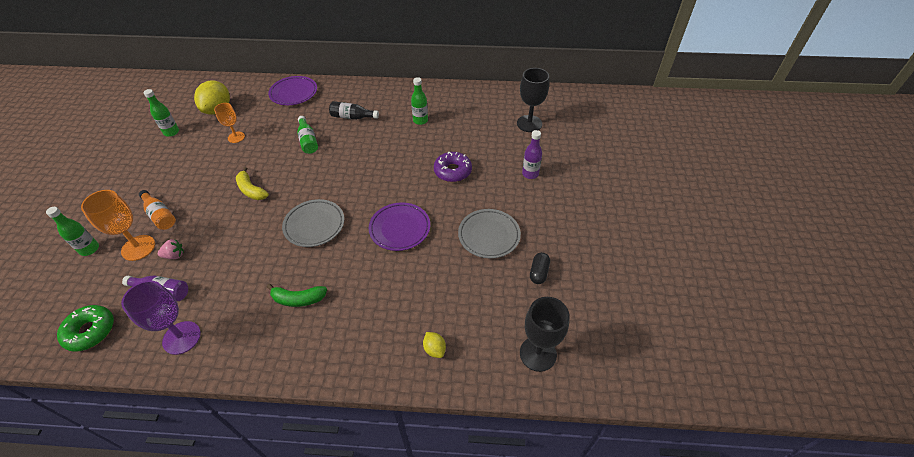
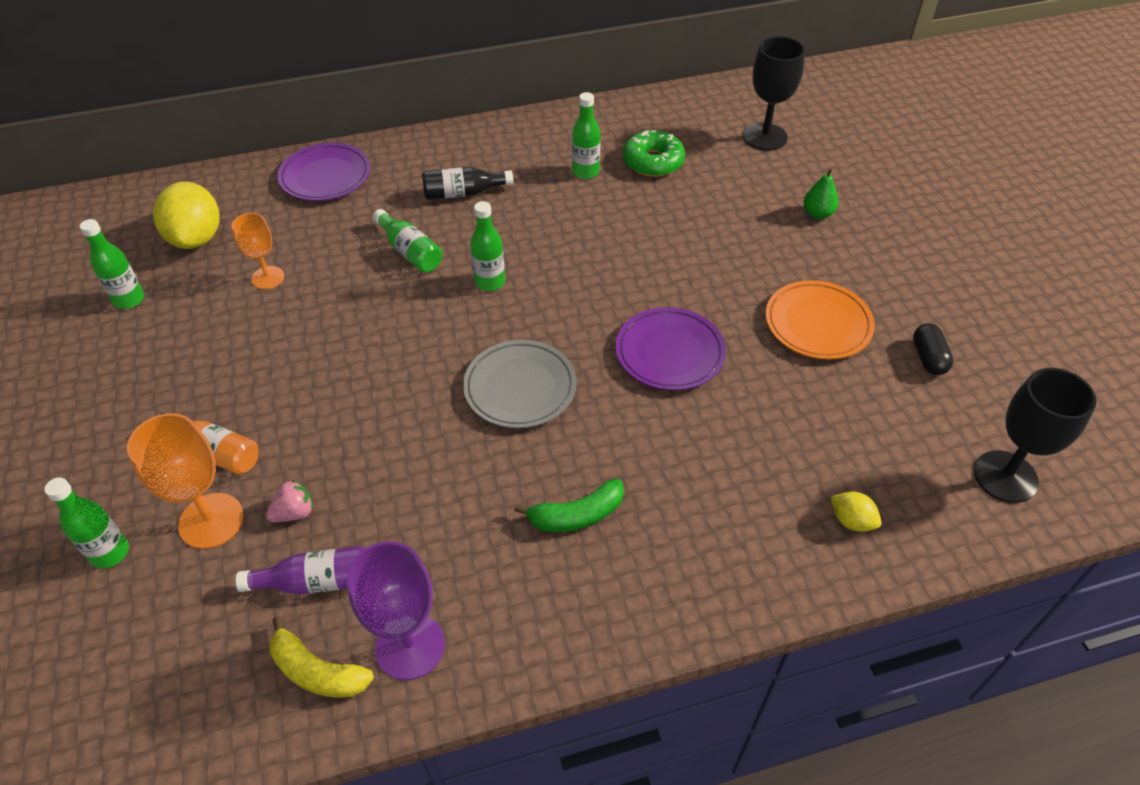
camera: 20 degrees left, 0 degrees up
(90, 331) = (221, 695): green donut -> green donut (653, 162)
(251, 190) = (363, 361): yellow banana -> yellow banana (317, 671)
(335, 166) = (490, 282): none -> green bottle
(452, 171) = (694, 240): purple donut -> none
(489, 235) = (817, 324): grey plate -> orange plate
(530, 174) = (817, 214): purple bottle -> green pear

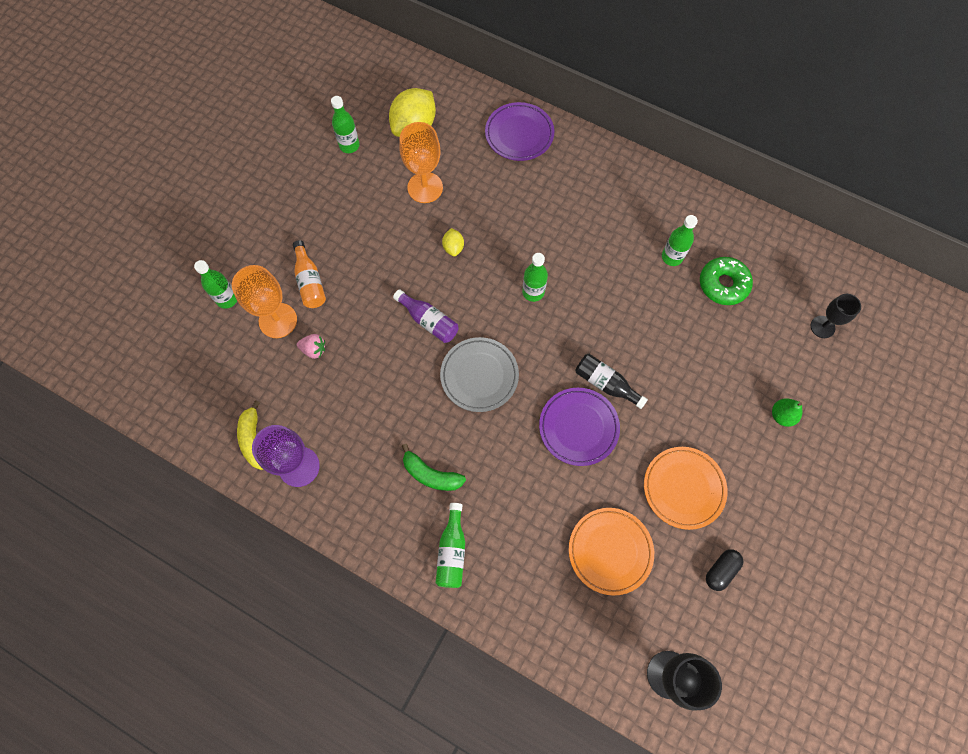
camera: 45 degrees right, 20 degrees up
(268, 277) = (425, 187): orange goblet -> orange goblet, size x1.57
(316, 581) = (291, 396): purple bottle -> purple bottle (429, 321)
(410, 251) = (512, 232): green bottle -> green bottle (452, 551)
(463, 193) = (582, 212): black bottle -> black bottle (605, 383)
(765, 137) = (822, 327): black goblet -> black goblet, size x0.64
(827, 425) = (610, 551): none -> orange plate
(851, 521) = (556, 612): yellow lemon -> yellow lemon (453, 247)

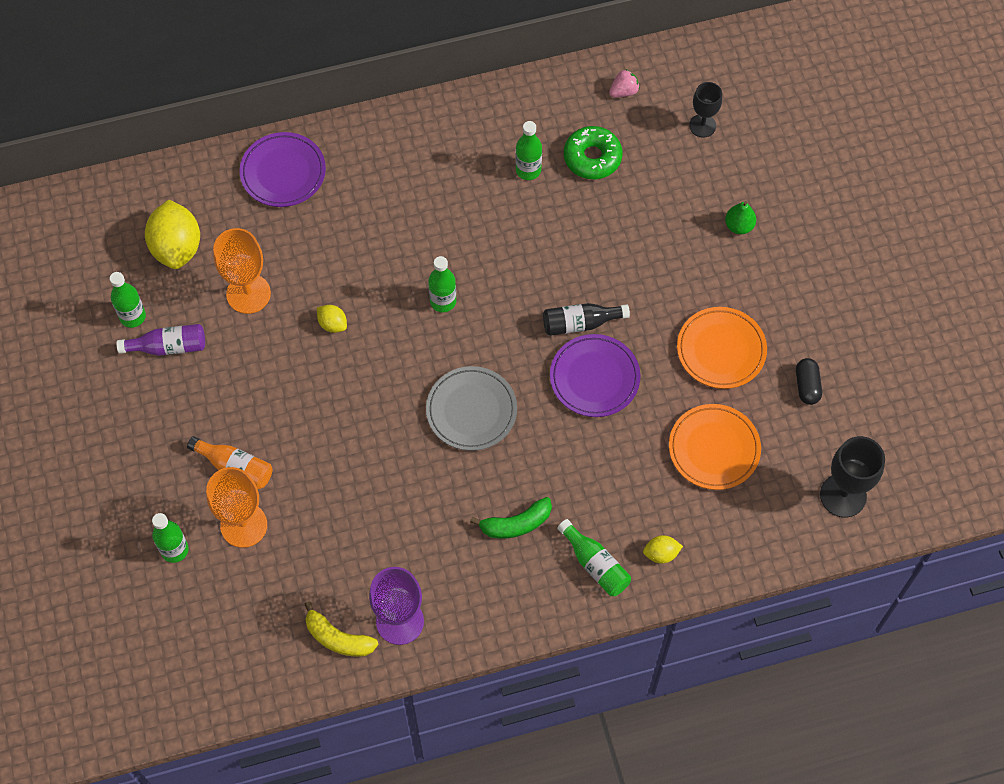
camera: 45 degrees left, 5 degrees down
(314, 350) = (305, 519): pink strawberry -> pink strawberry (624, 91)
(429, 321) = (380, 405): purple bottle -> purple bottle (168, 347)
(501, 587) = (661, 554): none -> yellow lemon

